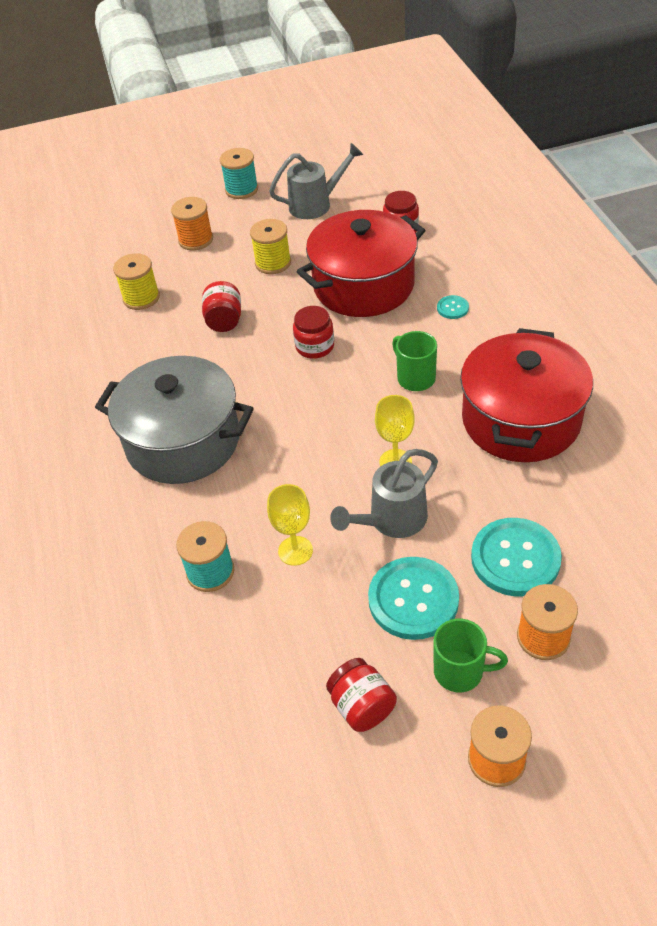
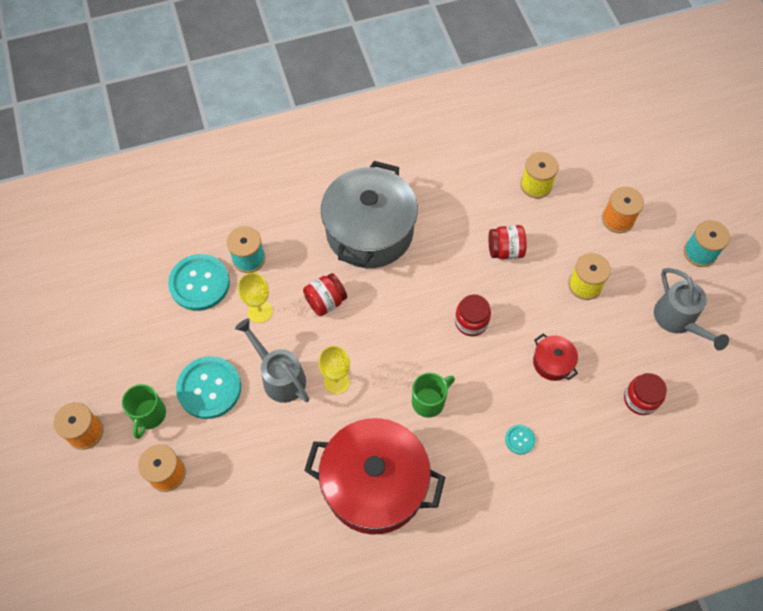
camera: 85 degrees right, 15 degrees up
(362, 706) = (134, 353): red jar -> red jar (325, 301)
(363, 285) = (552, 362): red pot -> red pot, size x0.42
(515, 558) = (235, 462): turquoise button -> turquoise button (199, 283)

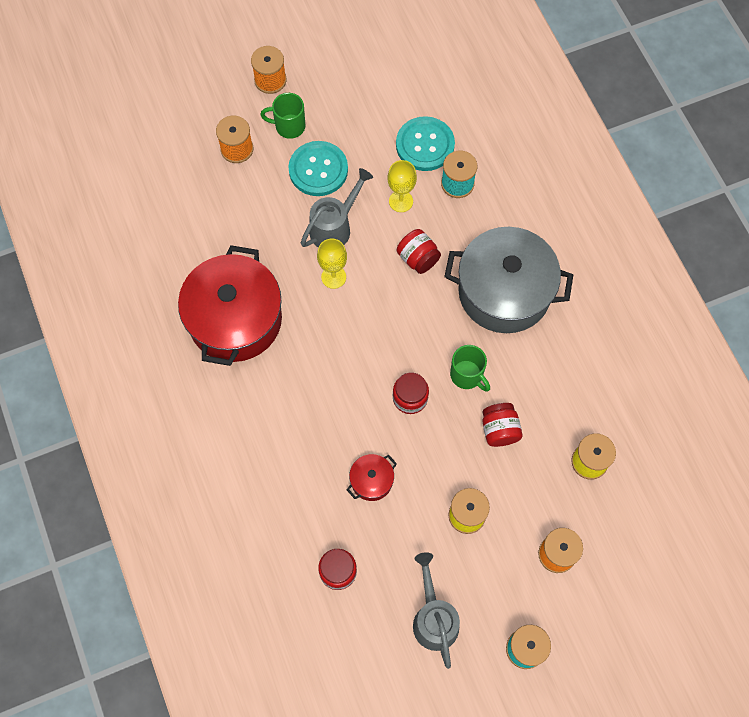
camera: 85 degrees right, 5 degrees up
(429, 401) = (320, 362): green mug -> green mug (467, 375)
(520, 439) = (286, 449): turquoise button -> none
(678, 321) = (434, 618): grey watering can -> grey watering can turned 105 degrees clockwise

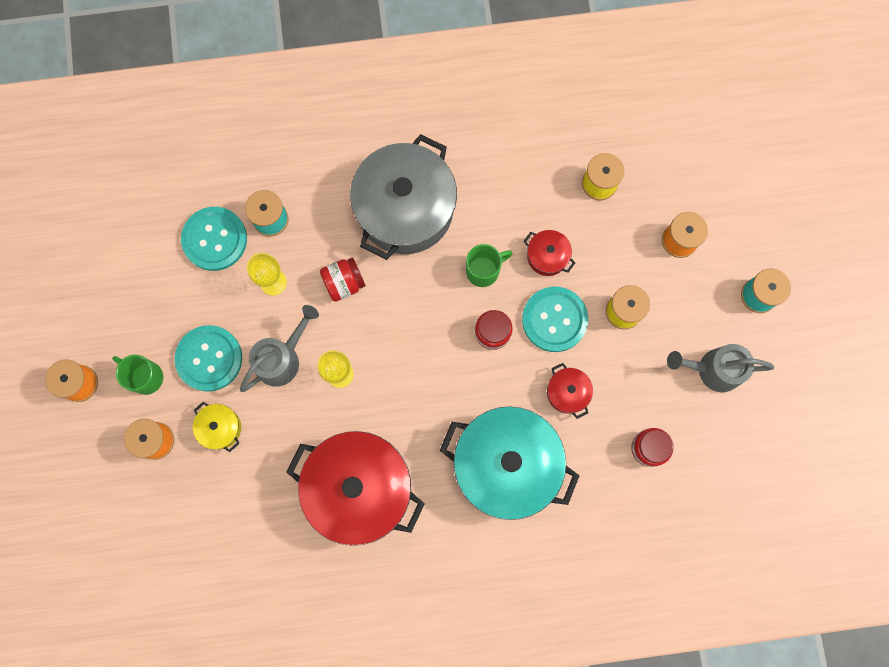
camera: 75 degrees left, 10 degrees up
(260, 195) = (220, 428): none -> yellow pot
(288, 441) = (506, 464): none -> turquoise pot
(289, 126) = (145, 377): green mug -> green mug turned 105 degrees clockwise
(335, 227) = (282, 358): grey watering can -> grey watering can turned 75 degrees clockwise
(439, 452) = (554, 319): none -> turquoise button
(499, 430) = (547, 256): red jar -> red pot

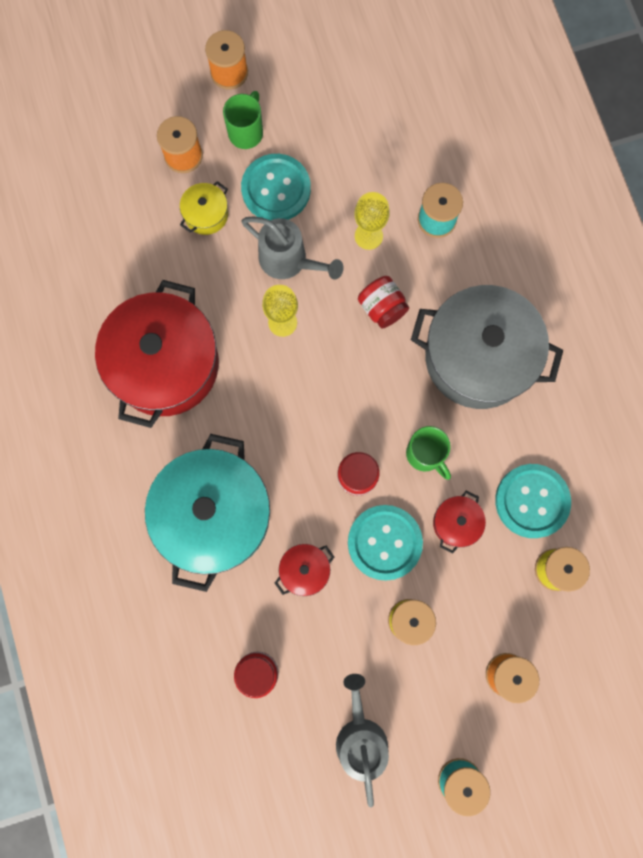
camera: 80 degrees right, 0 degrees up
(215, 239) = (403, 168): turquoise button -> turquoise button (532, 501)

